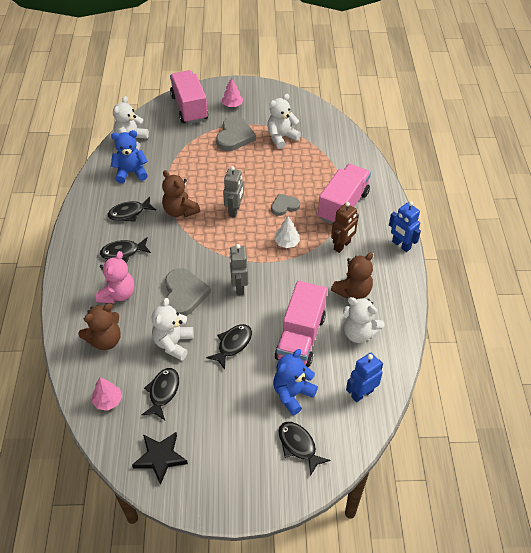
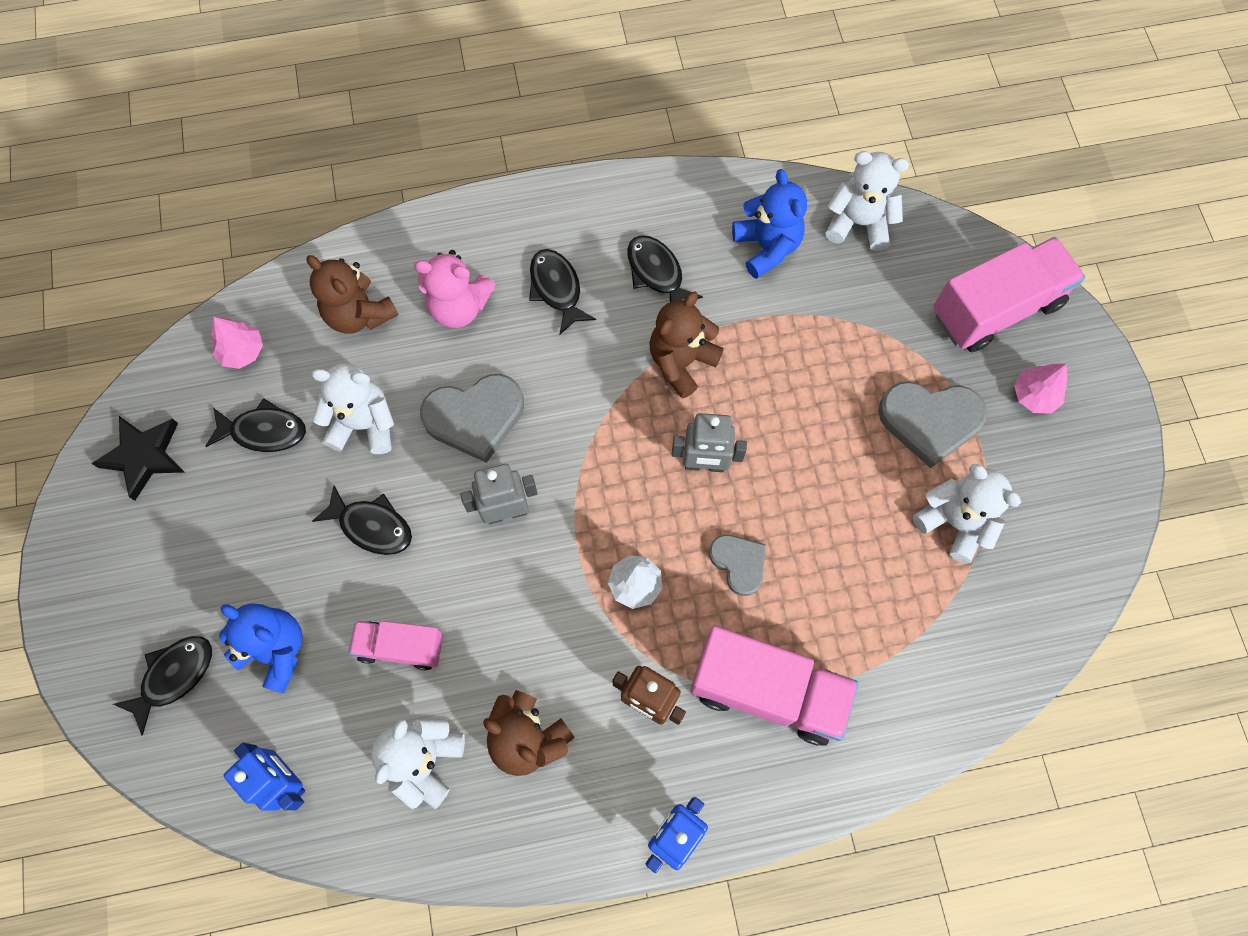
camera: 80 degrees right, 20 degrees up
(300, 337) = (401, 647): pink truck -> pink truck, size x0.57

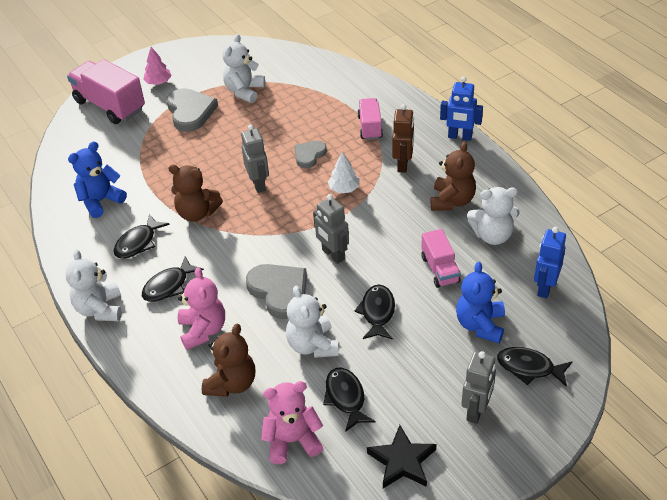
camera: 110 degrees left, 25 degrees down
(155, 574) = (476, 411): none -> grey robot
(242, 351) = (292, 440): pink tree -> pink teddy bear
(767, 691) = (370, 127): pink truck -> pink truck, size x0.57
(859, 223) = (69, 168): white teddy bear -> white teddy bear (100, 309)

